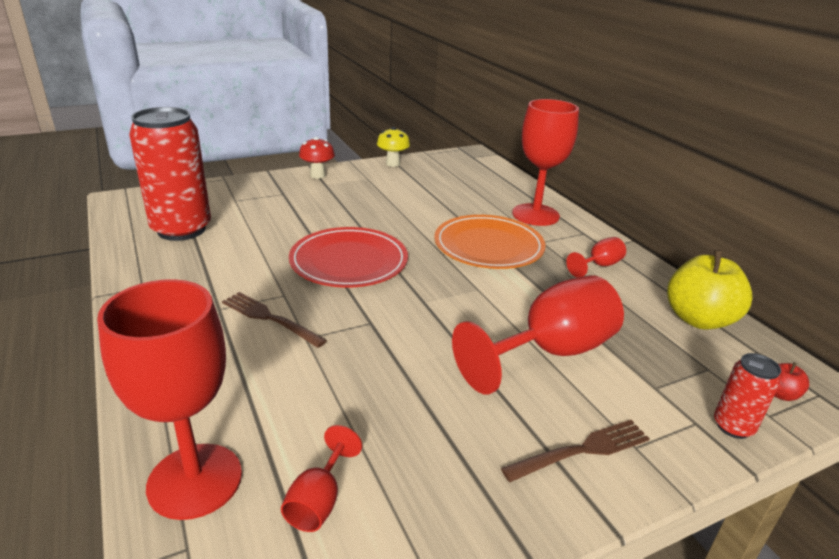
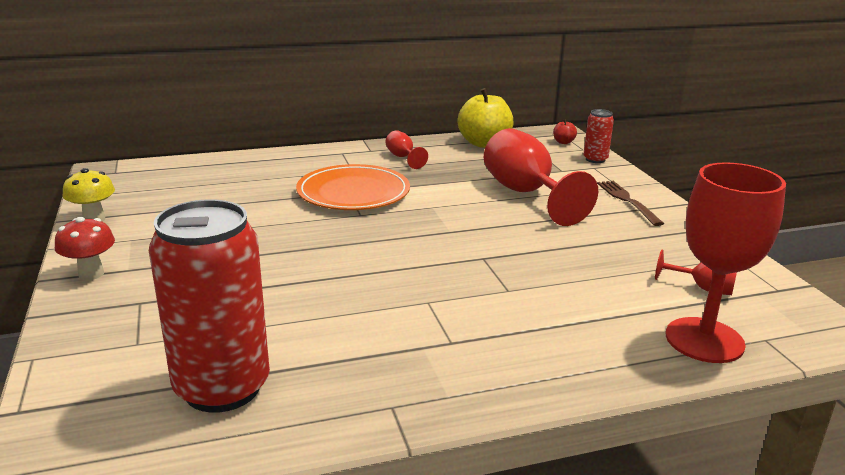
camera: 80 degrees left, 5 degrees down
(270, 318) = (474, 309): brown fork -> none
(349, 261) = (364, 262): red plate -> none
(535, 215) = (296, 165): red goblet -> none

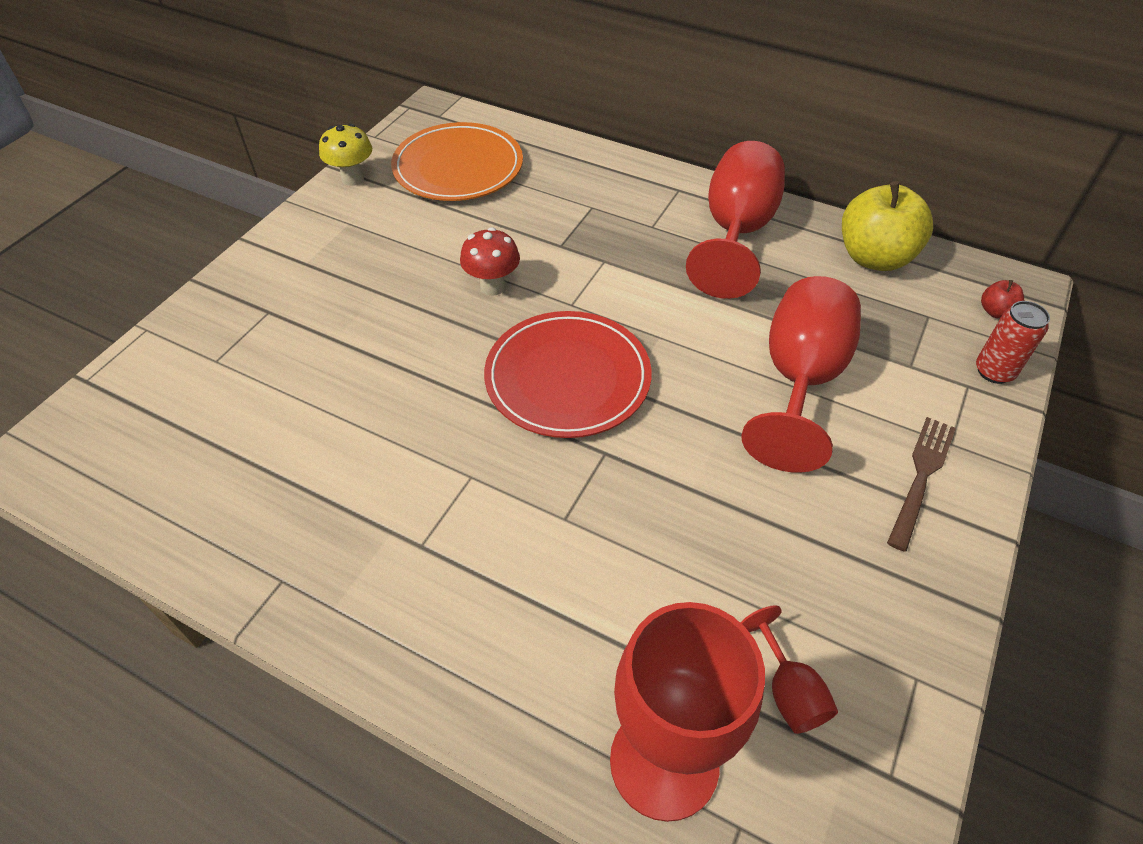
camera: 45 degrees right, 25 degrees up
(91, 274) = (277, 252): red mushroom -> red mushroom (492, 286)
(222, 388) = (207, 456): red can -> none
(353, 193) = (607, 265): orange plate -> orange plate (458, 167)
(403, 157) = (736, 233): red goblet -> red goblet, size x2.15
(411, 241) = (567, 378): none -> red plate

